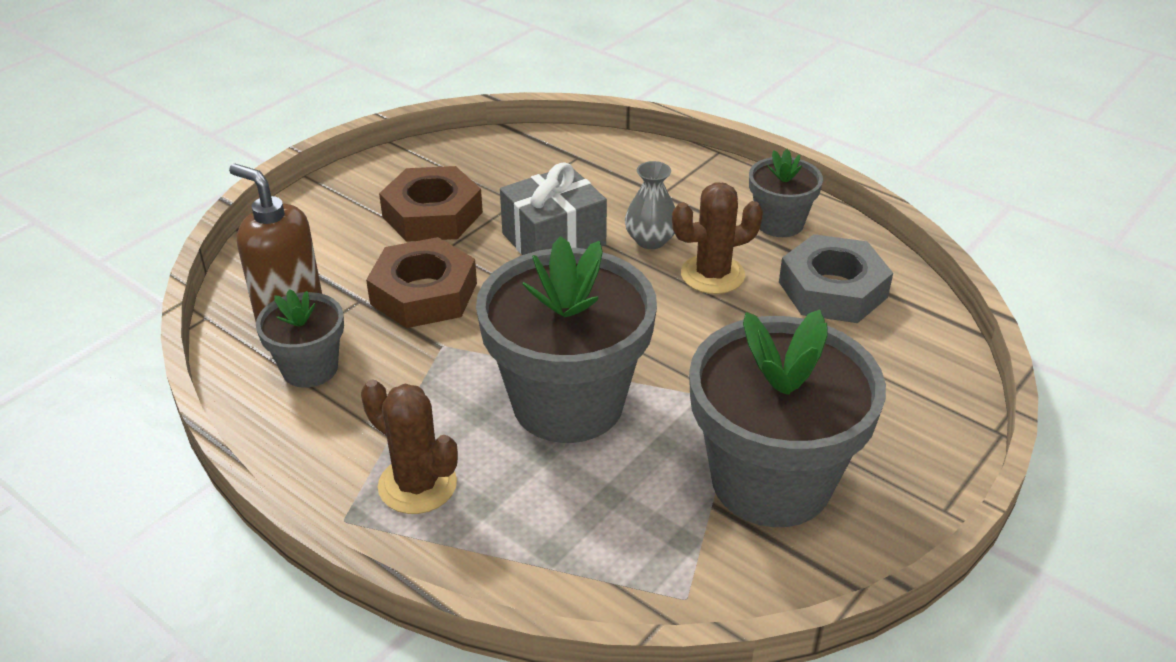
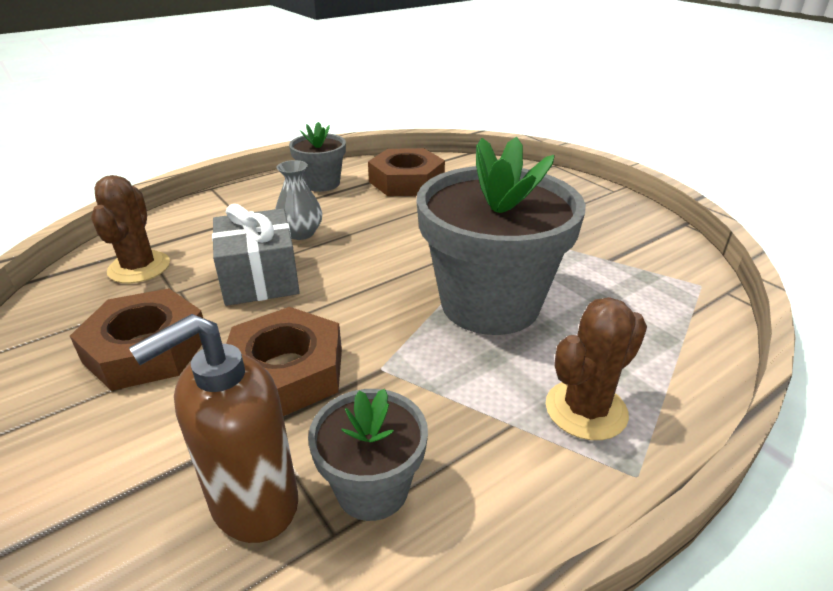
camera: 75 degrees left, 5 degrees down
(712, 275) = (363, 216): brown cactus -> brown cactus (139, 267)
(771, 481) = (588, 235): grey flower pot -> none
(833, 289) = (406, 181): grey nut -> brown nut

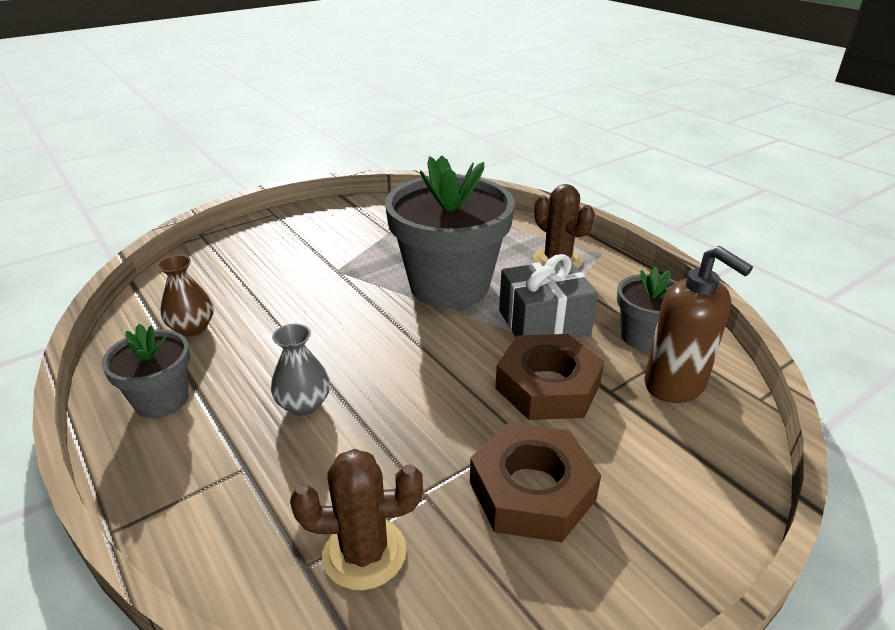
camera: 90 degrees left, 0 degrees up
(260, 278) = (401, 425): grey gift -> grey gift (544, 322)
(406, 181) = (192, 328): brown nut -> brown vase

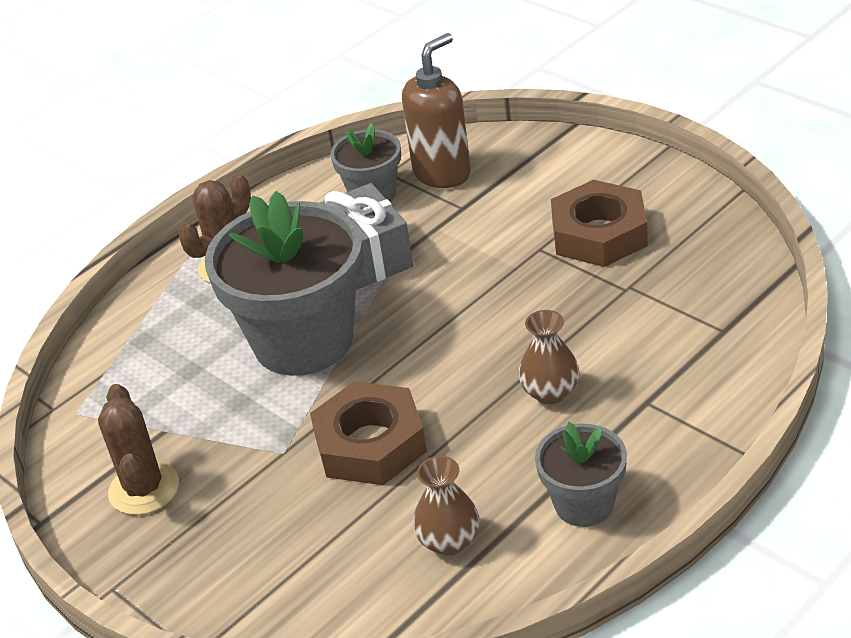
camera: 95 degrees left, 5 degrees up
(304, 404) = (550, 392): grey vase -> brown vase
(364, 553) = (697, 304): brown cactus -> brown cactus (144, 489)
(547, 386) = (468, 243): brown nut -> brown nut (370, 444)

